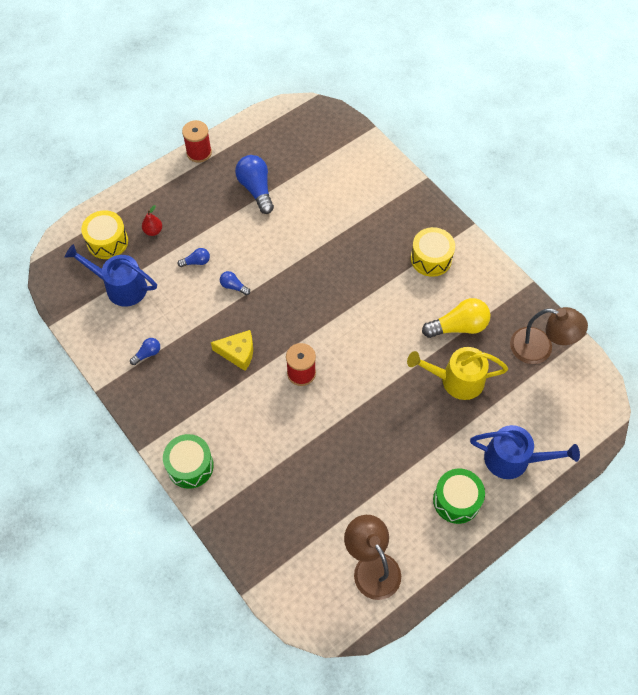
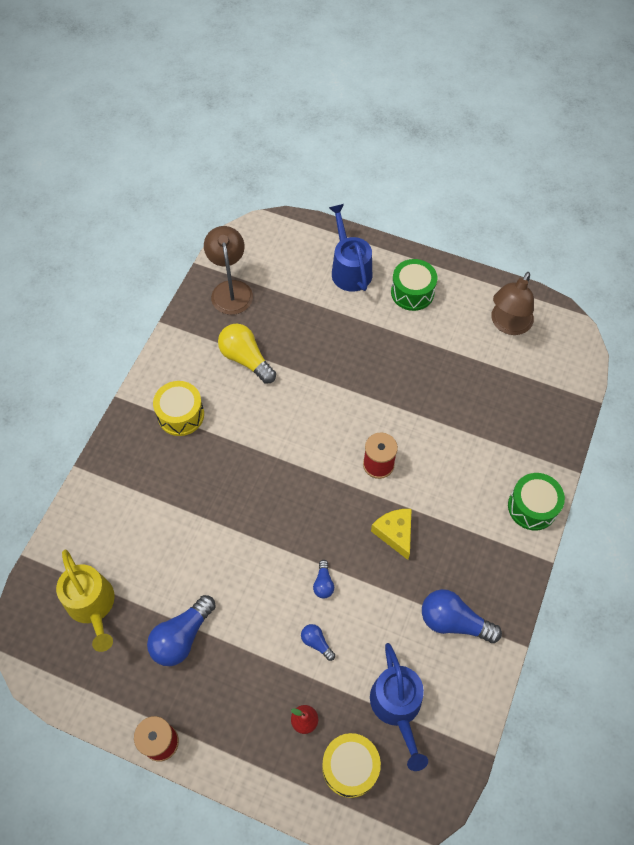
camera: 120 degrees left, 0 degrees up
(147, 354) = (454, 621): blue light bulb -> blue light bulb, size x1.98
(456, 380) = (303, 337): yellow watering can -> yellow watering can (92, 605)

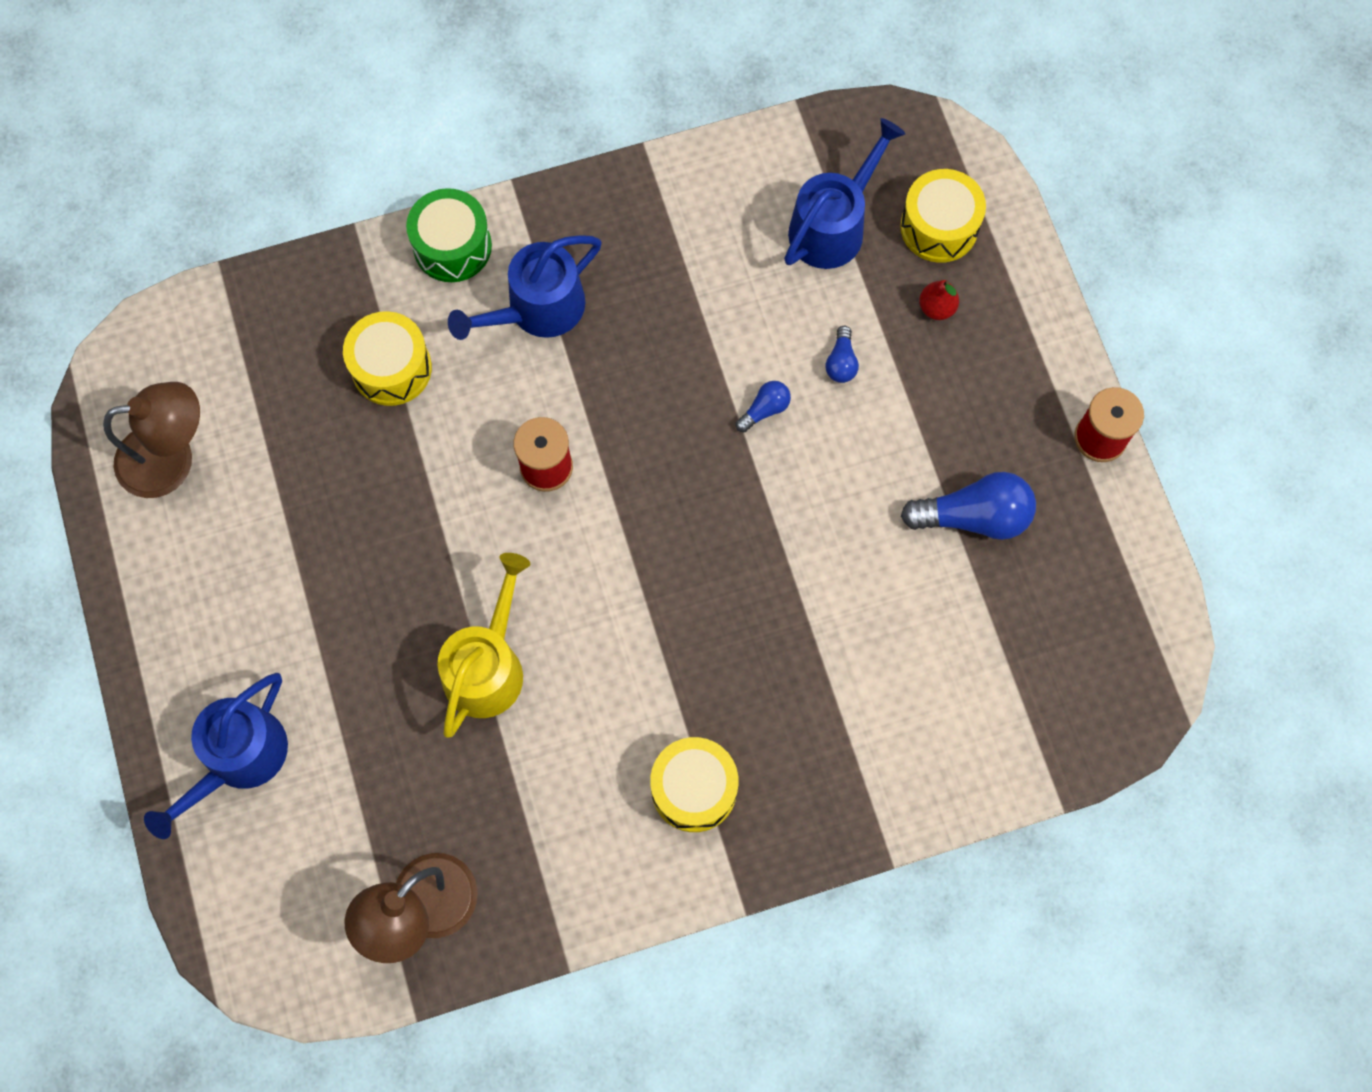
camera: 130 degrees left, 10 degrees up
(92, 605) = (1037, 656): yellow watering can -> yellow watering can (487, 666)
(246, 359) = (528, 777): yellow light bulb -> none
(395, 533) = (626, 377): yellow cheese -> none
(412, 292) = (213, 632): green drum -> none
(454, 621) = (681, 235): blue light bulb -> none
(465, 520) = (537, 309): none -> blue watering can
(484, 436) = (391, 368): none -> yellow drum

